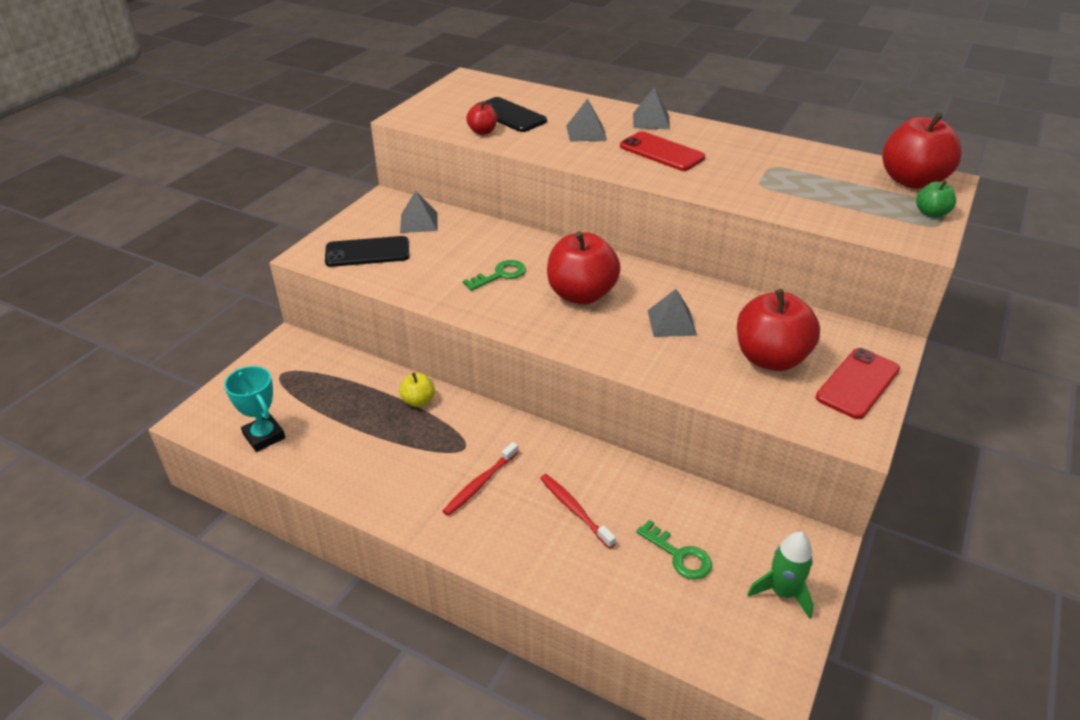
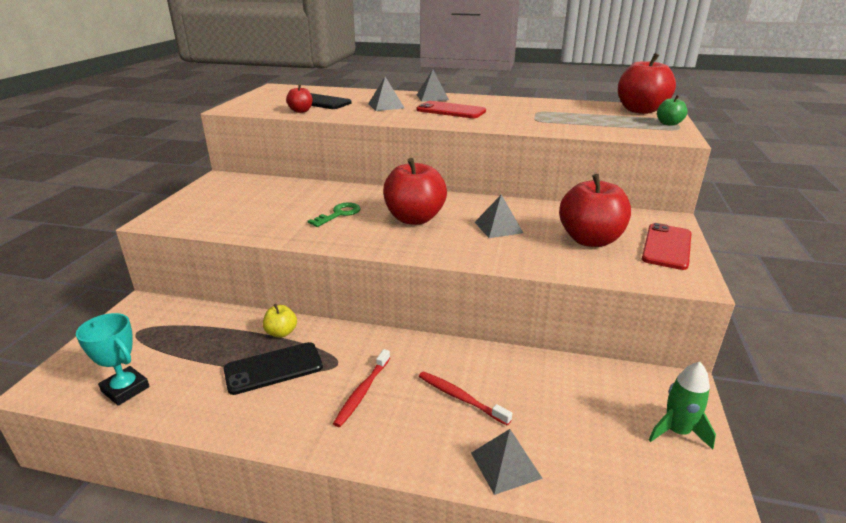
camera: 15 degrees left, 10 degrees down
(367, 252) = (212, 213): black phone -> black phone (273, 368)
(419, 222) = (254, 189): grey pyramid -> grey pyramid (506, 465)
(679, 555) = (572, 418): green key -> none

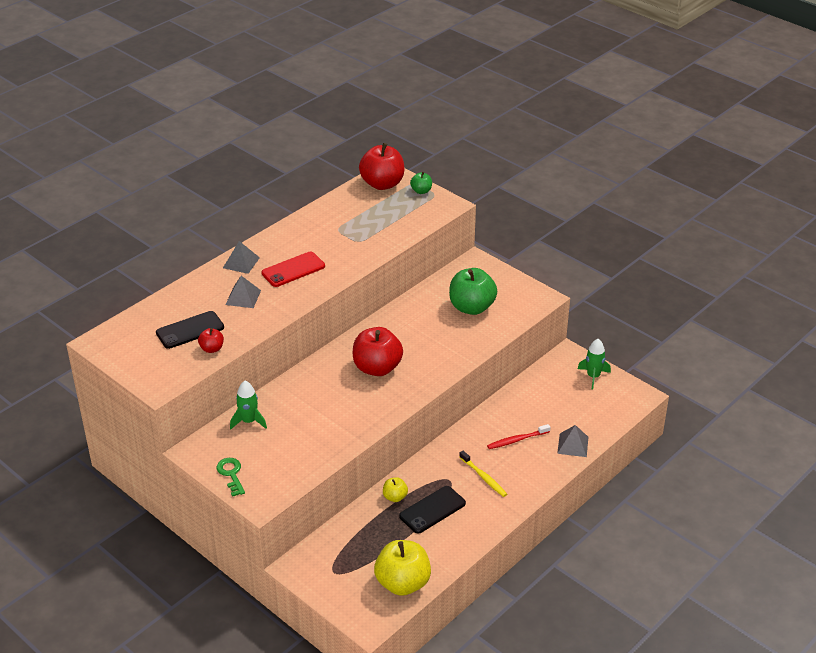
camera: 60 degrees left, 10 degrees up
(125, 389) = (403, 583): turquoise trophy -> yellow apple
(273, 368) = (432, 510): black phone -> black phone turned 45 degrees clockwise
(276, 187) = (249, 421): none -> green rocket
(339, 214) = (337, 402): green key -> green key (231, 474)
(362, 392) = (483, 477): red toothbrush -> yellow toothbrush
(498, 227) = (423, 336): grey pyramid -> none
(590, 240) = (471, 307): red apple -> green apple
(666, 246) = (503, 283): red phone -> none

